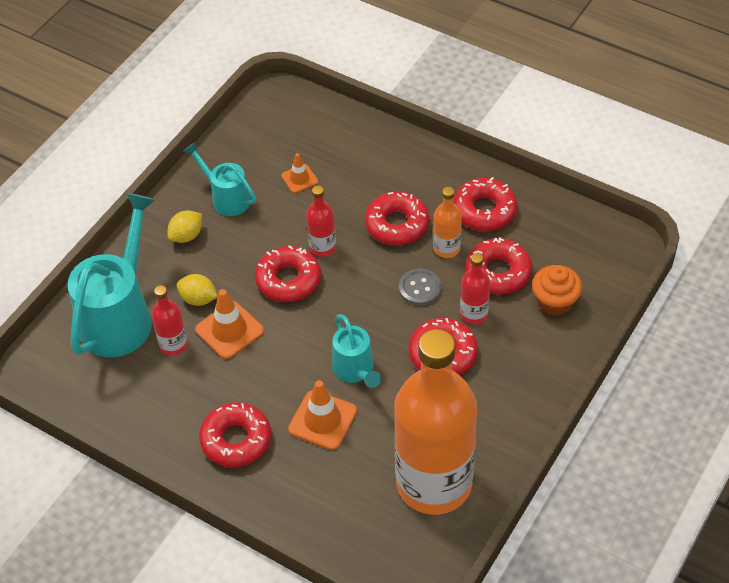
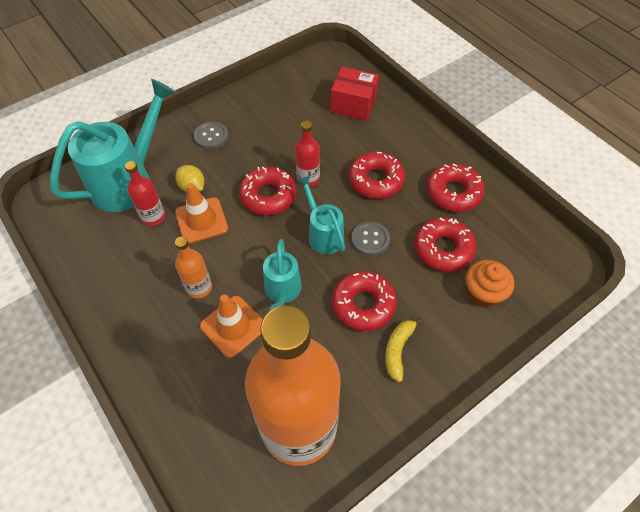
camera: 20 degrees right, 5 degrees up
(186, 236) = (211, 136): yellow lemon -> grey button
(226, 198) = (255, 118): turquoise watering can -> turquoise watering can (323, 234)
(236, 440) = (155, 316): red donut -> none
(299, 179) = (317, 121): orange traffic cone -> none
(331, 146) = (353, 104): none -> red box
(446, 248) = (408, 213): orange bottle -> orange bottle (199, 287)
(474, 314) = (406, 278): red bottle -> none
(495, 383) = (398, 350): none -> yellow banana

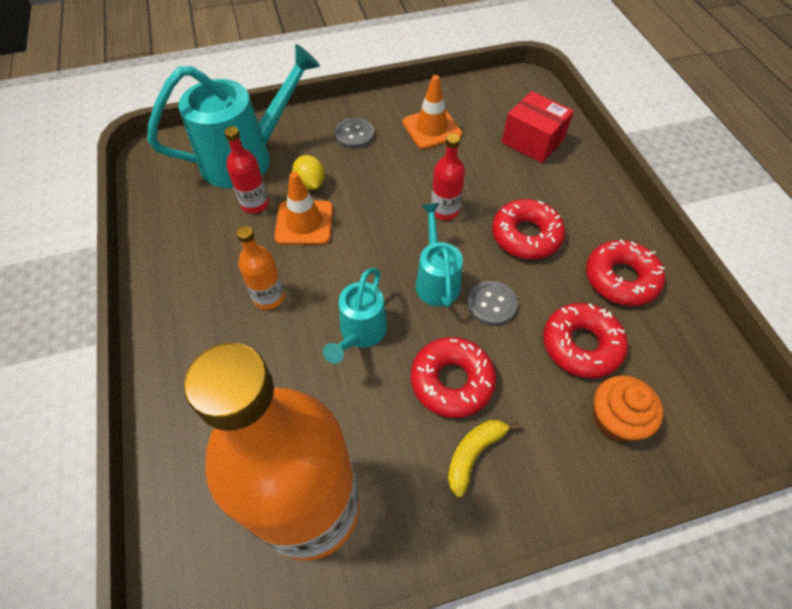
camera: 20 degrees right, 0 degrees up
(233, 326) = (287, 355): orange traffic cone -> orange traffic cone (431, 128)
(268, 196) = (390, 217): red donut -> none

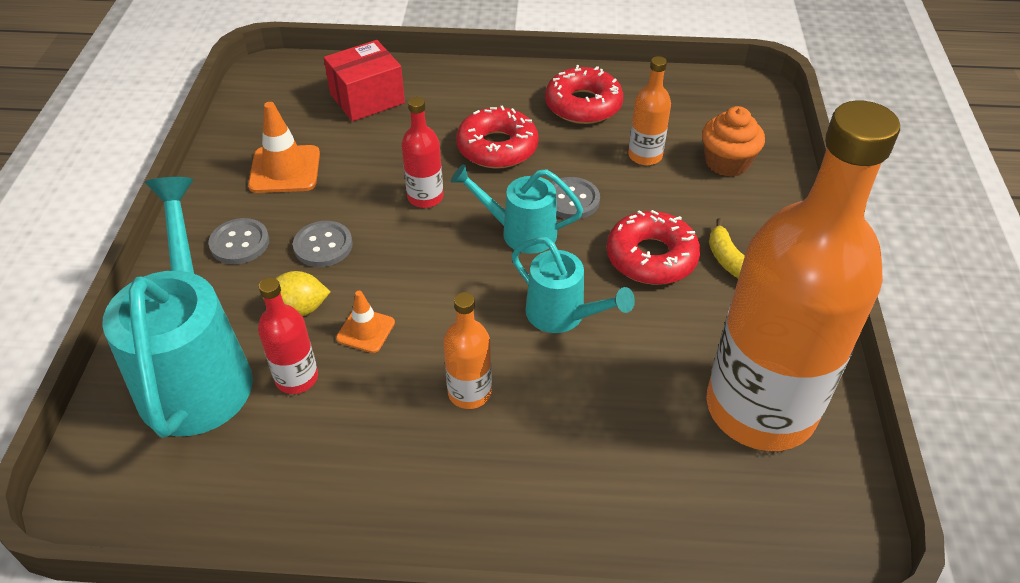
camera: 70 degrees left, 10 degrees down
(304, 223) = (365, 330): orange traffic cone -> orange traffic cone, size x0.60
(370, 174) = (323, 245): none -> grey button
(581, 345) = (645, 156): red donut -> orange bottle

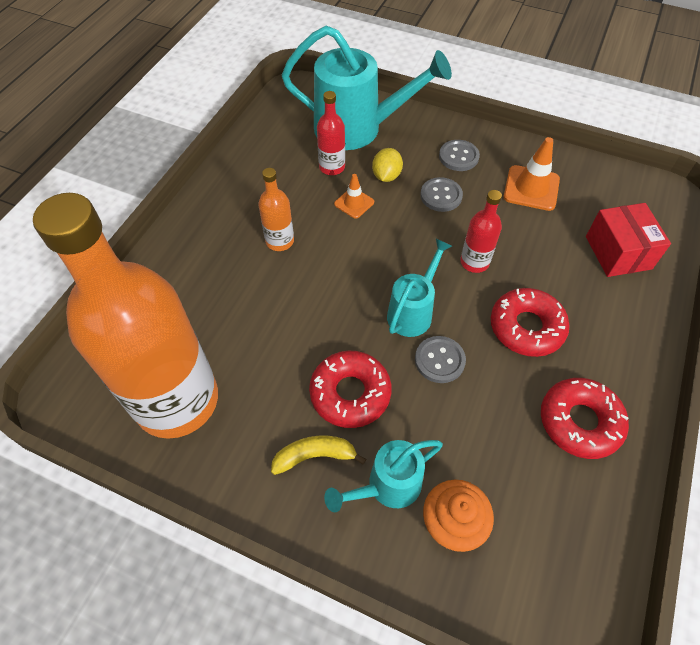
camera: 110 degrees right, 10 degrees up
(563, 315) = (317, 310): turquoise watering can -> turquoise watering can (387, 486)
(645, 156) = (484, 446): orange bottle -> none

